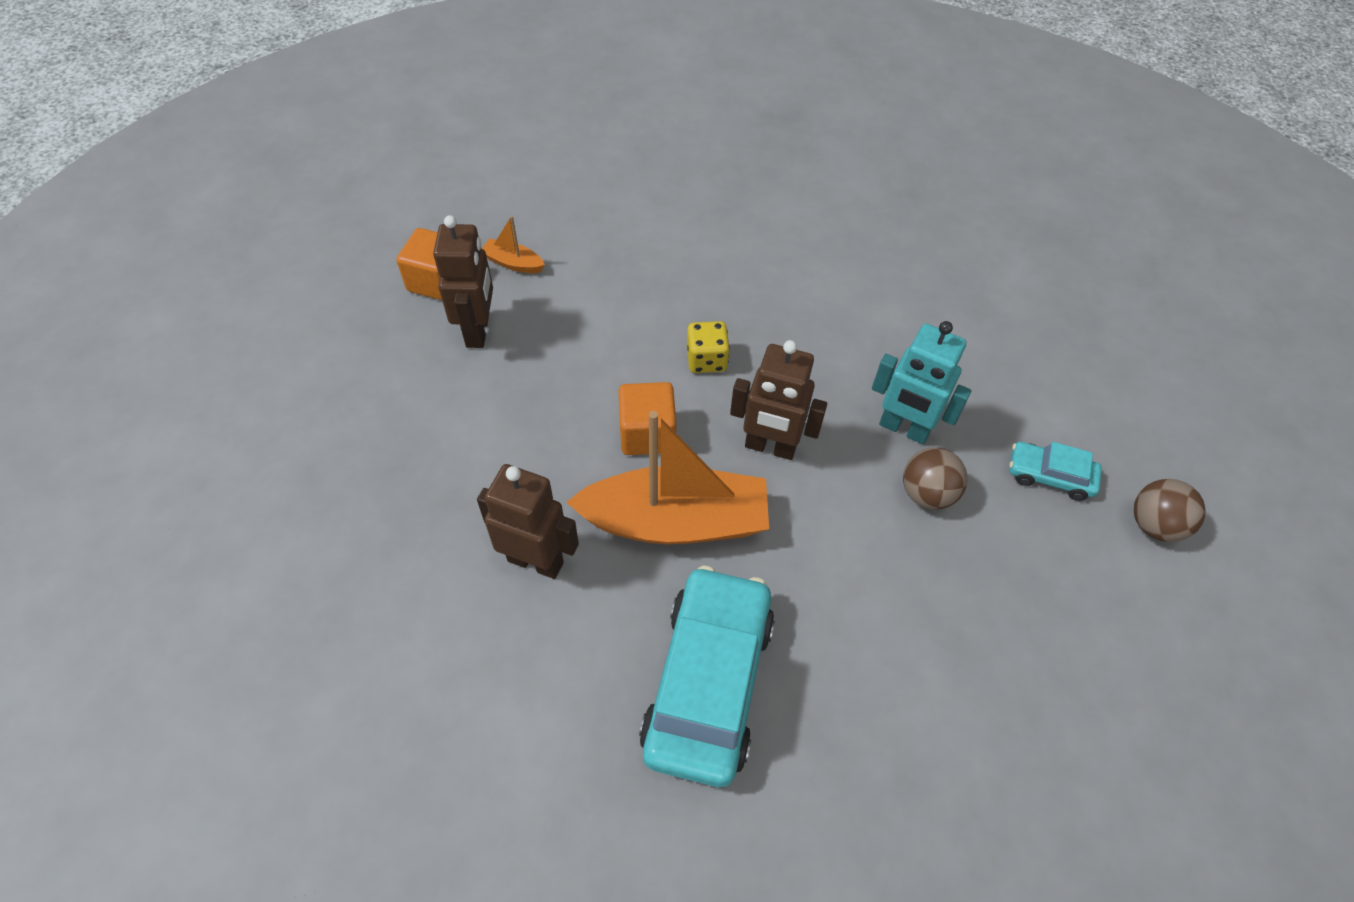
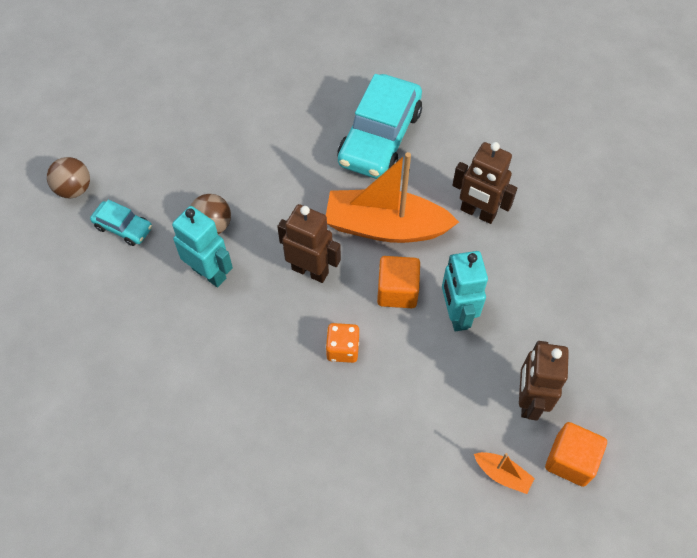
camera: 170 degrees left, 5 degrees up
(566, 413) = (456, 314): none -> turquoise robot
(706, 360) = (342, 349): yellow dice -> orange dice

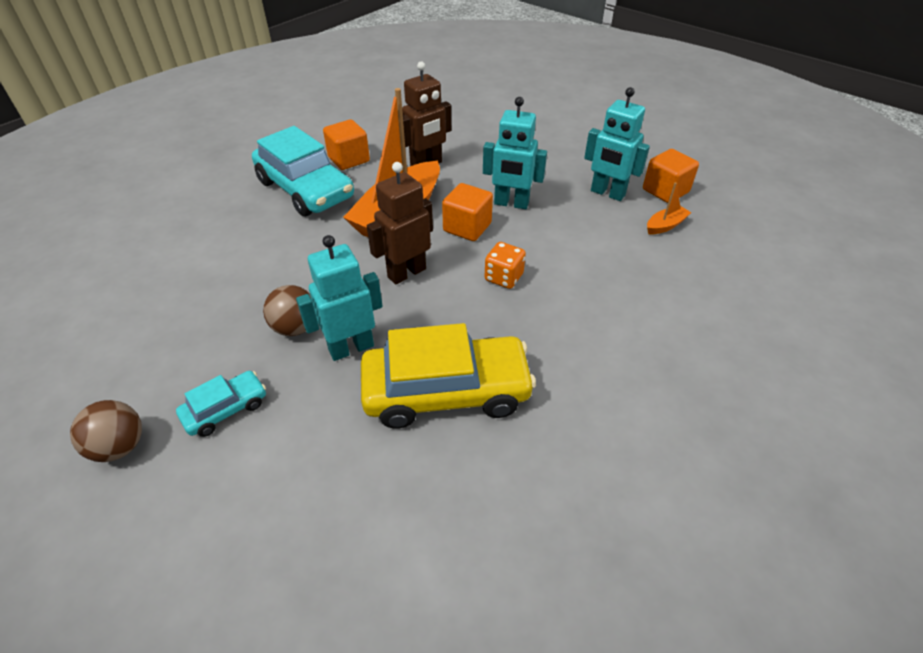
camera: 65 degrees left, 15 degrees down
(195, 358) = (446, 391): none -> yellow car
(446, 144) = (349, 159): none -> orange cube
(528, 400) = (607, 193): brown robot -> turquoise robot

